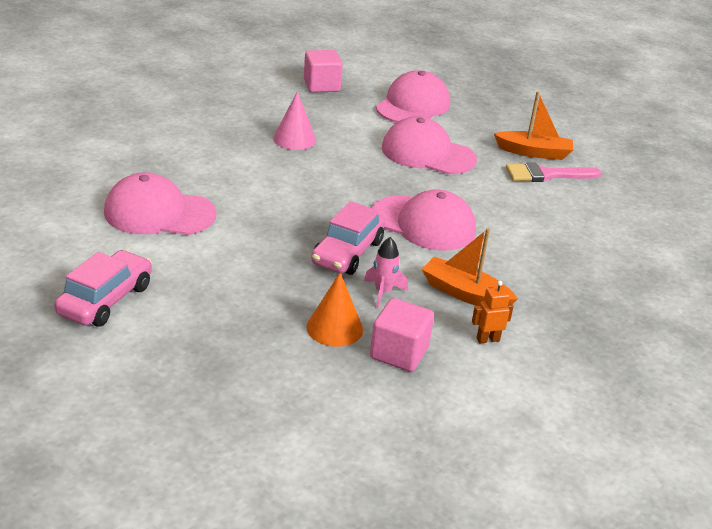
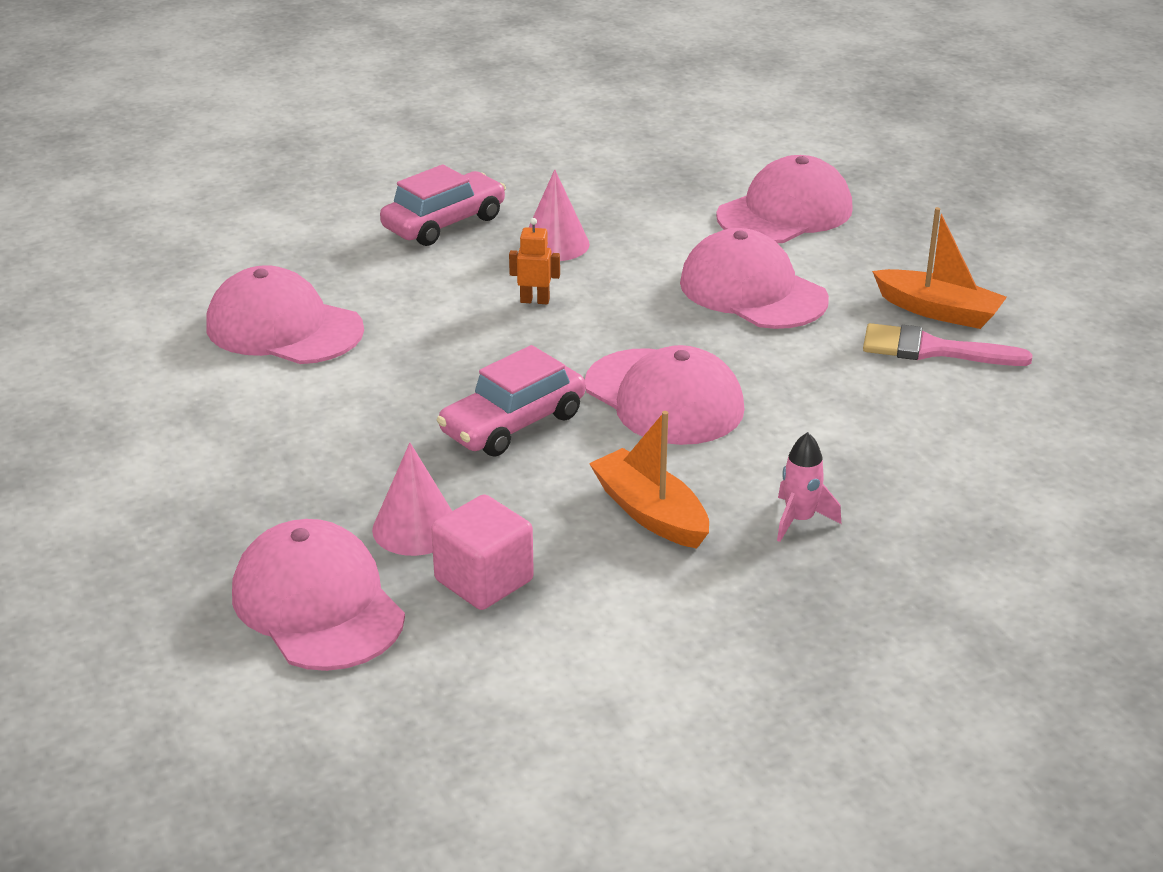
camera: 25 degrees right, 0 degrees up
(105, 300) = (133, 436): pink car -> pink car (444, 223)
(308, 388) = (318, 604): none -> pink cap
(321, 86) = (657, 166): pink cube -> none
(334, 328) = (415, 528): orange cone -> pink cone
(383, 292) = (524, 490): pink rocket -> pink rocket (799, 520)
(487, 339) = (635, 586): orange robot -> orange robot (535, 300)

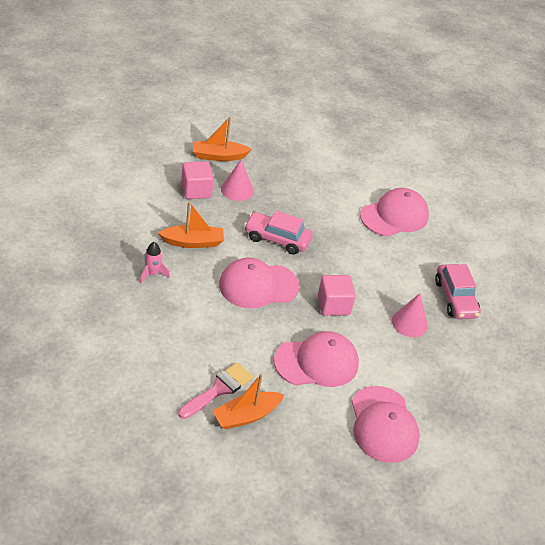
camera: 115 degrees right, 10 degrees up
(318, 604) = (218, 156): pink cap -> orange boat
(513, 424) = (277, 239): pink car -> pink car turned 60 degrees counterclockwise
(535, 300) = (363, 290): orange robot -> none
(608, 315) = (333, 305): none -> pink cube

